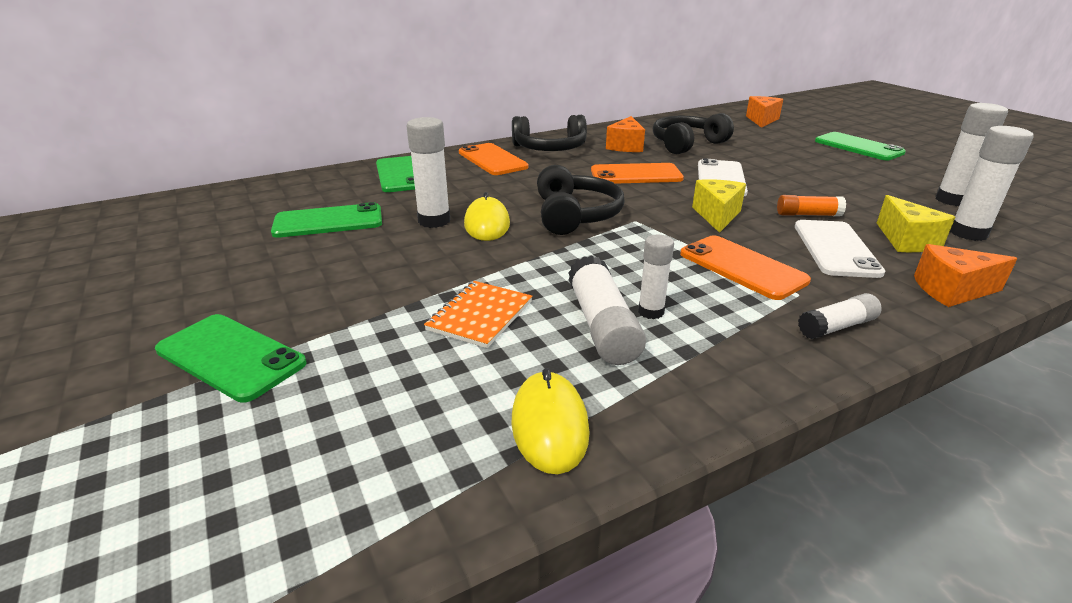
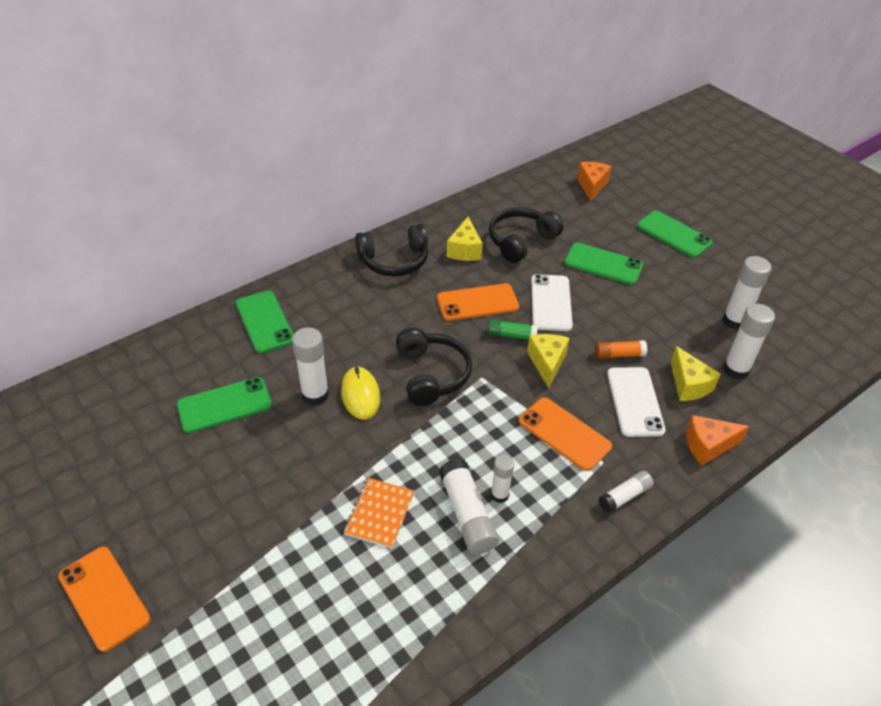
camera: 10 degrees left, 15 degrees up
(230, 357) = (216, 578): green phone -> green phone (603, 264)
(492, 160) = (343, 287): orange phone -> orange phone (104, 597)
(549, 425) = (444, 612): yellow mouse -> none
(625, 146) = (464, 250): orange cheese -> yellow cheese
(674, 196) = (511, 335): none -> green glue stick

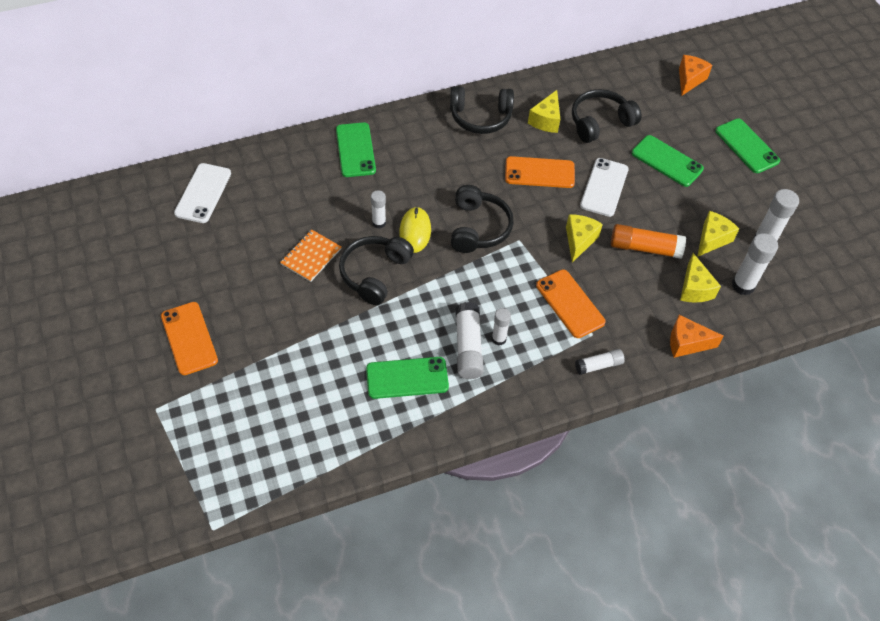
camera: 15 degrees right, 10 degrees up
(224, 405) = (306, 214): green phone -> green phone (407, 378)
(315, 395) = (379, 223): white glue stick -> white glue stick, size x0.62
(327, 454) = (374, 273): none -> black headphones
(379, 513) = (401, 329): orange notebook -> orange notebook (311, 256)
(511, 335) = (558, 209): green glue stick -> none
(619, 355) = (644, 248): orange glue stick -> orange glue stick, size x1.62
(635, 401) = (641, 291): white phone -> white phone (203, 193)
(683, 330) = (712, 239): none -> yellow cheese

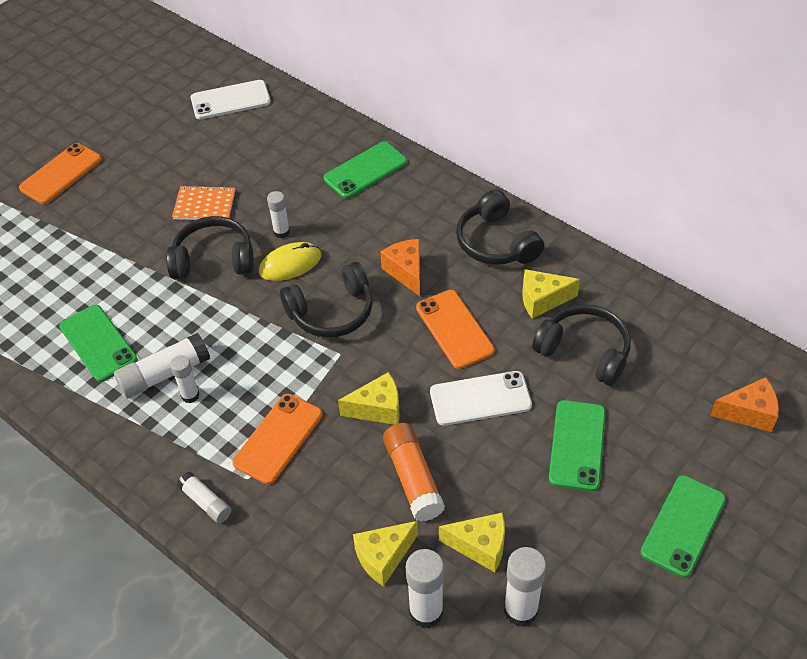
camera: 65 degrees right, 5 degrees down
(686, 343) = (291, 581): orange cheese -> orange cheese (406, 272)

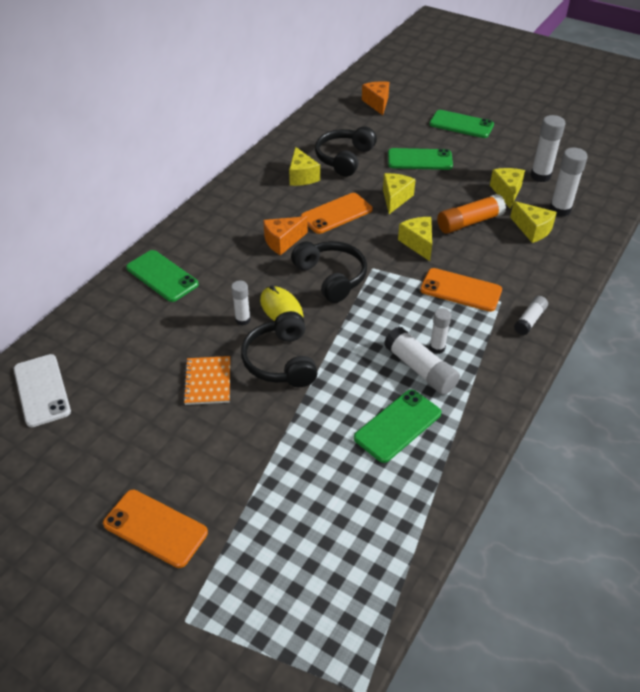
camera: 100 degrees left, 5 degrees down
(480, 398) = (395, 198): white phone -> yellow cheese
(496, 242) = (247, 199): black headphones -> none

